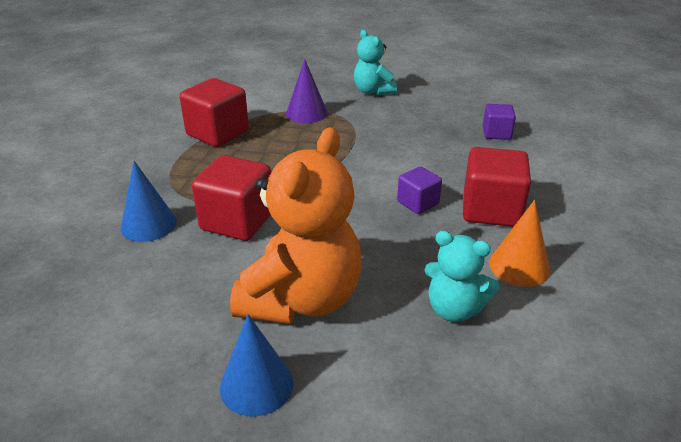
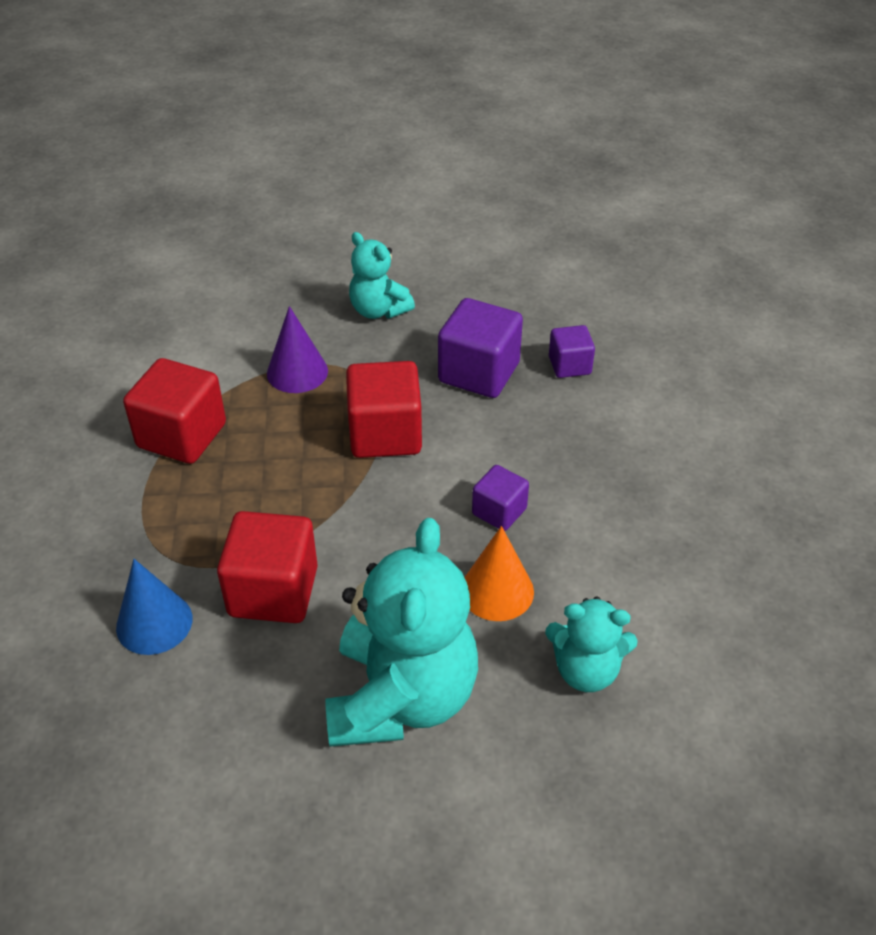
camera: 15 degrees left, 10 degrees up
(256, 385) = (391, 831): blue cone -> none
(301, 299) = (401, 697): orange teddy bear -> turquoise teddy bear
(429, 129) = (479, 372): none -> purple cube
(491, 210) = (593, 504): red cube -> red cube (385, 434)
(519, 266) = (646, 588): orange cone -> orange cone (497, 591)

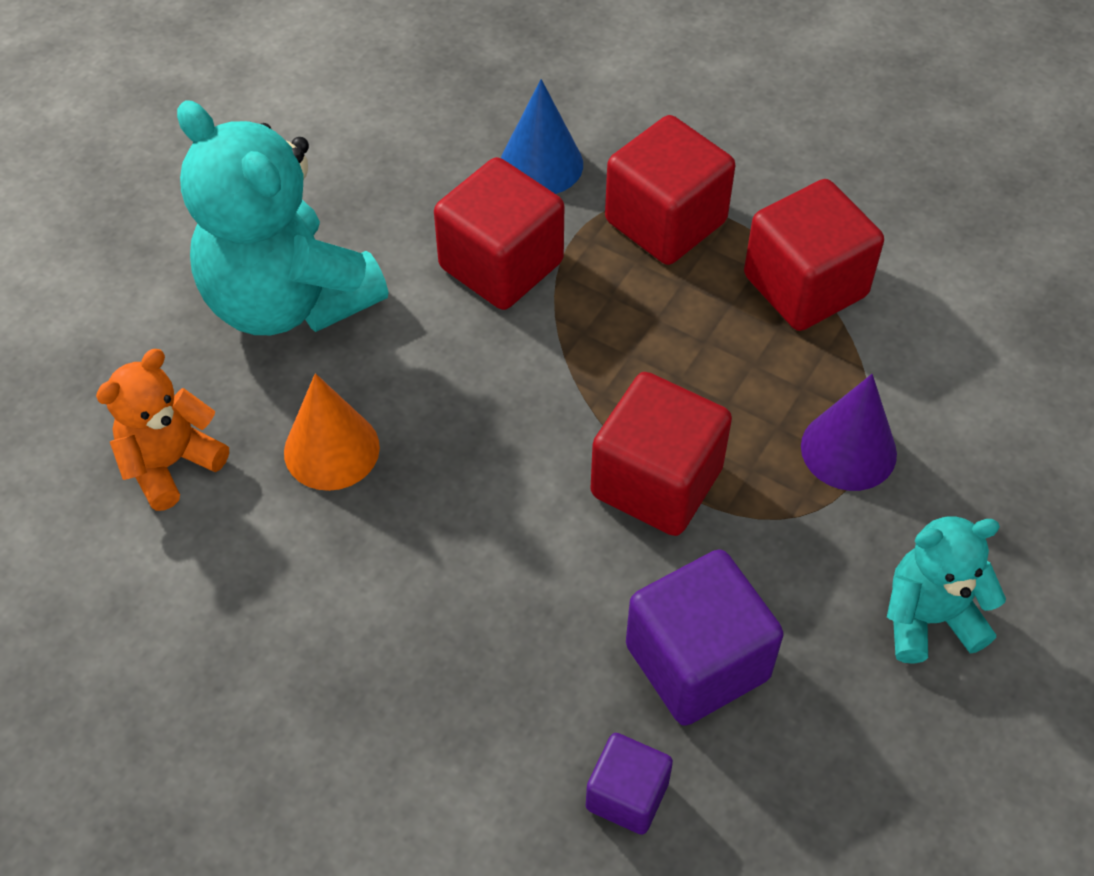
camera: 125 degrees right, 10 degrees up
(169, 525) = (665, 221): none -> red cube
(499, 511) = (435, 523): purple cube -> none
(586, 670) = (170, 463): turquoise teddy bear -> orange teddy bear

